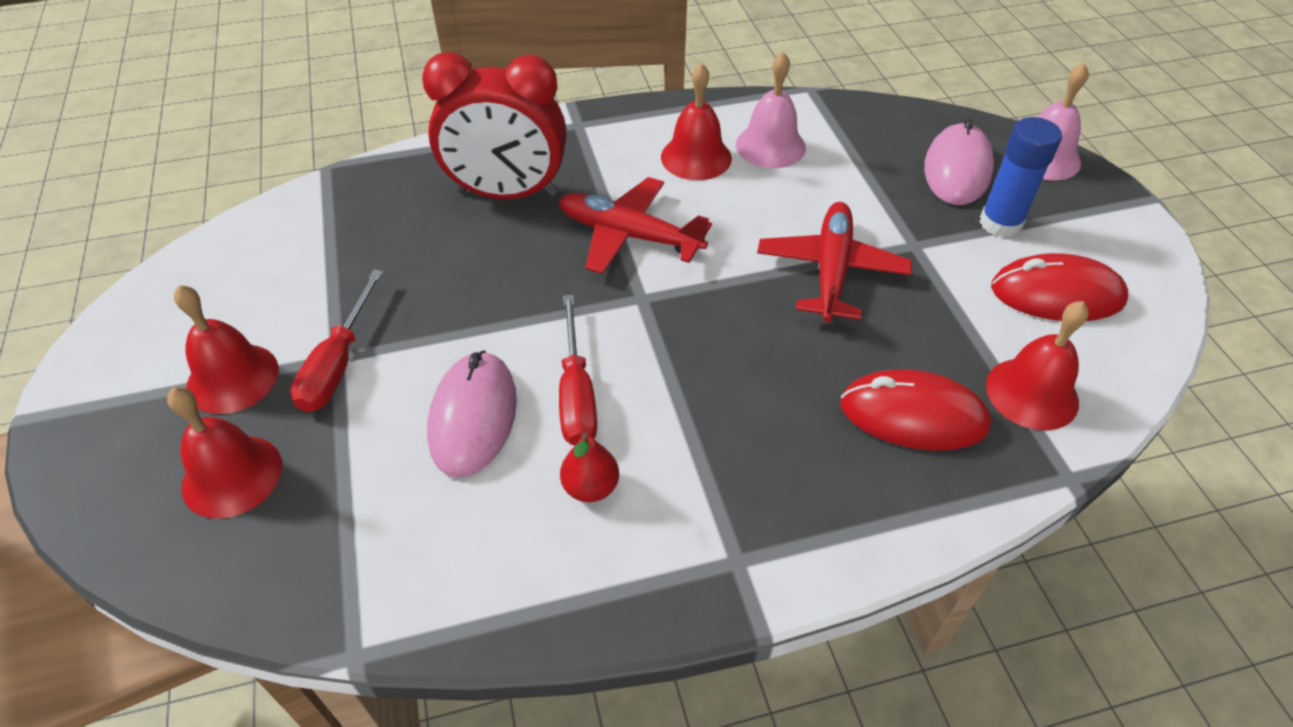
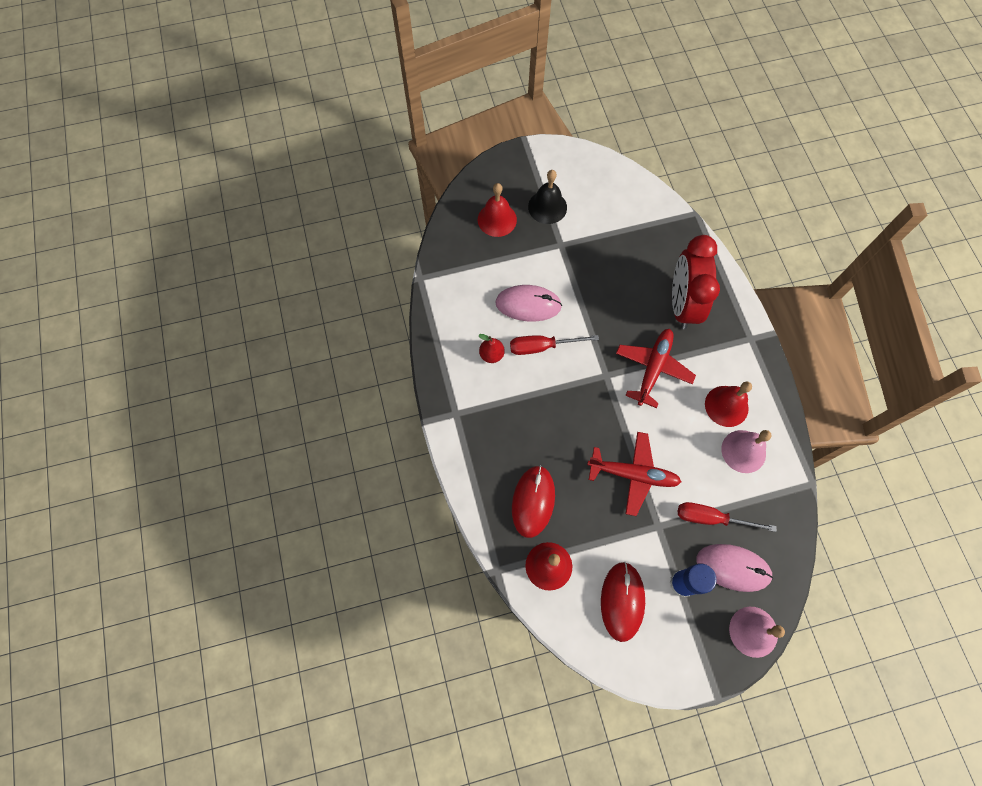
camera: 90 degrees right, 20 degrees up
(232, 378) = (547, 207): red bell -> black bell
(338, 364) = (557, 246): red screwdriver -> red screwdriver (711, 518)

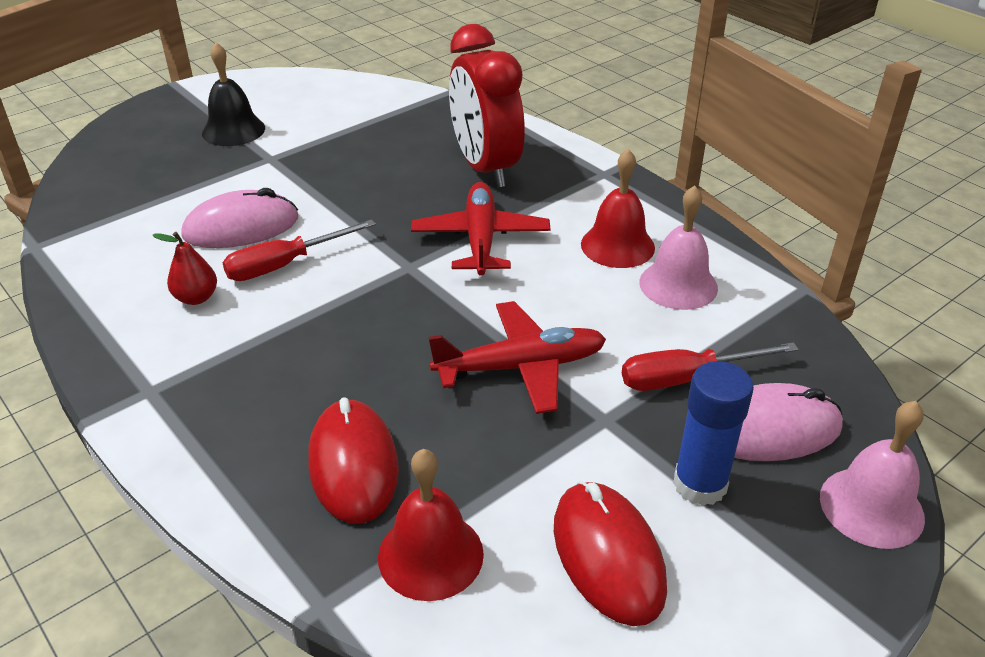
camera: 25 degrees left, 30 degrees down
(497, 219) = (156, 158): red bell -> none

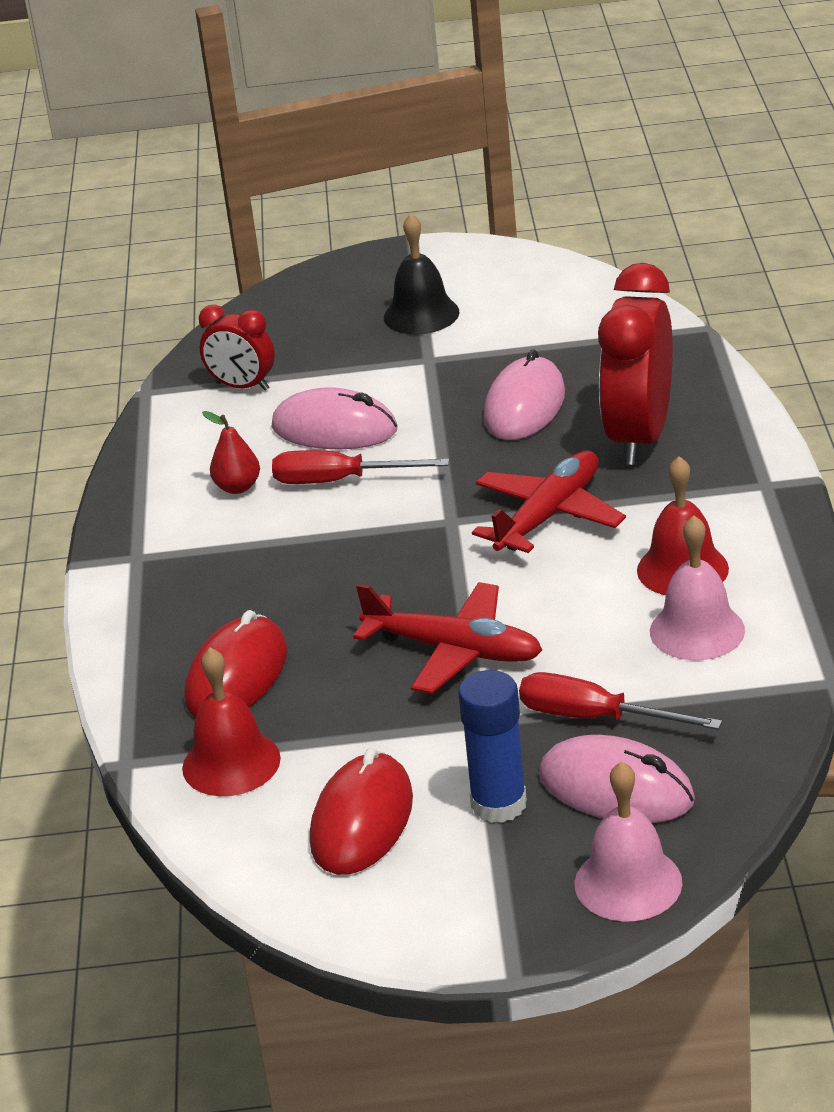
camera: 40 degrees right, 5 degrees down
(126, 218) = (242, 386): none -> red clock
(379, 170) = (524, 406): none -> pink mouse

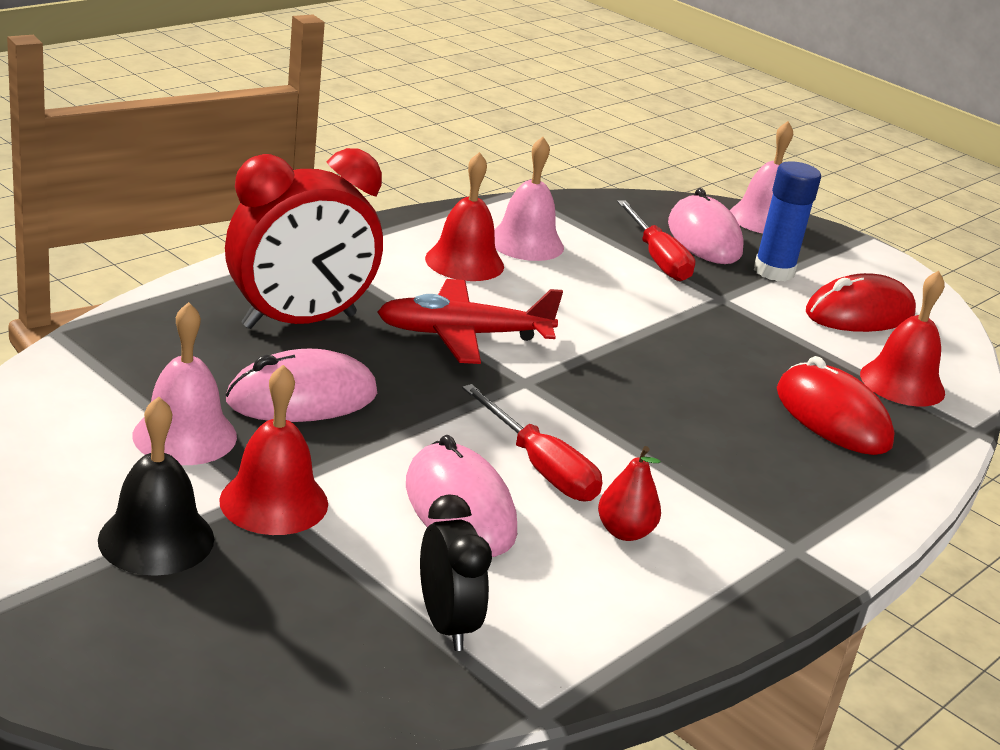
camera: 140 degrees left, 5 degrees down
(237, 675) = (832, 417): red mouse -> red mouse turned 75 degrees clockwise
(242, 386) = (446, 624): red clock -> black clock
(415, 362) = (274, 501): none -> red bell
(454, 650) = (671, 329): red plane -> none
(520, 348) = (185, 435): none -> pink bell

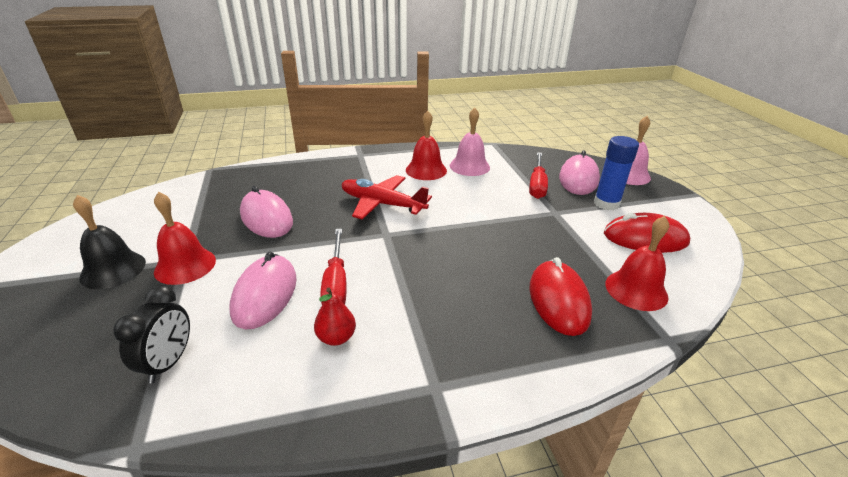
camera: 35 degrees right, 5 degrees up
(185, 435) = (194, 224): pink bell -> none
(299, 321) = (312, 183): red clock -> none
(302, 398) = (266, 218): pink mouse -> pink mouse turned 45 degrees clockwise

